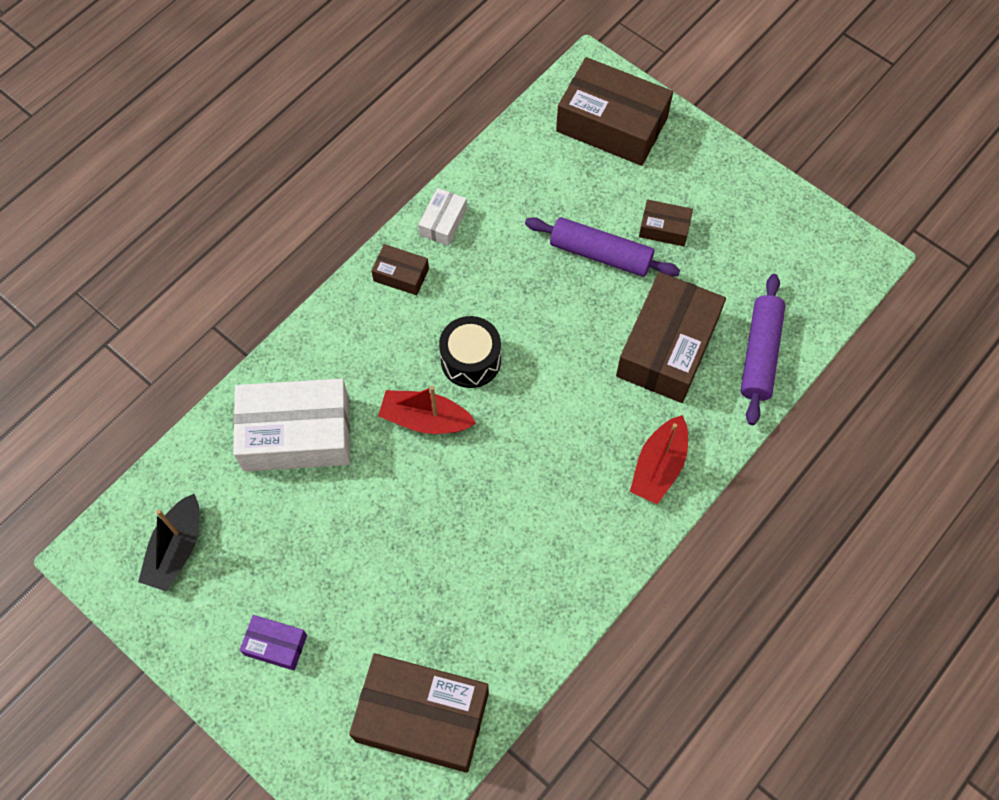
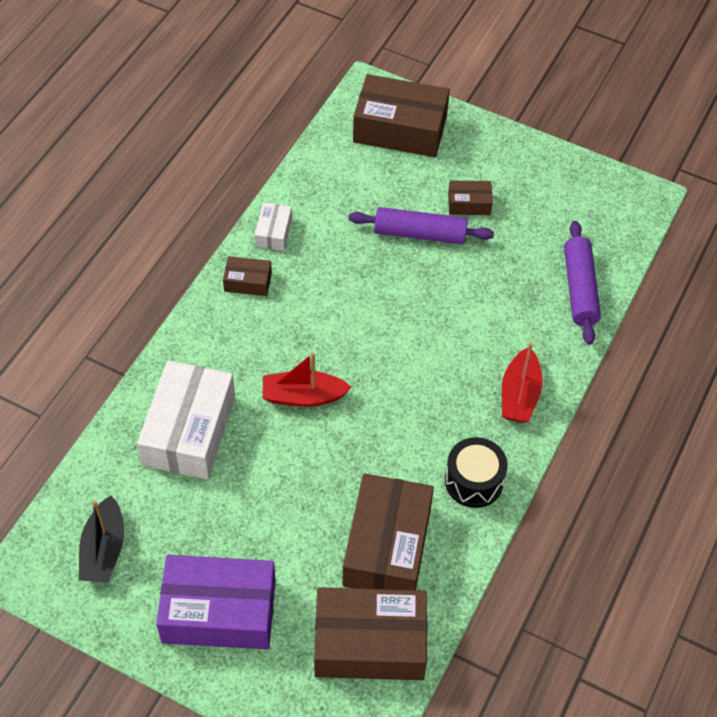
camera: 15 degrees left, 10 degrees down
(275, 645) = (219, 611): purple box -> purple box, size x2.11
(296, 434) = (189, 430): white box -> white box turned 60 degrees counterclockwise
(470, 360) = (330, 340): black drum -> black drum (474, 481)
(667, 347) = (499, 298): brown box -> brown box (387, 546)

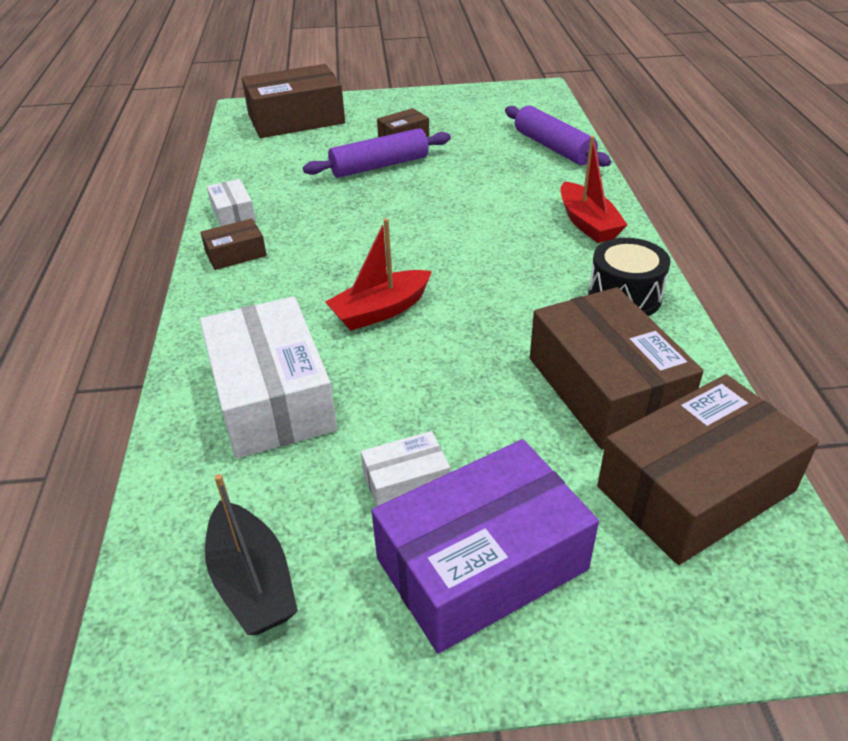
camera: 30 degrees left, 15 degrees down
(220, 538) = (406, 481): none -> white box

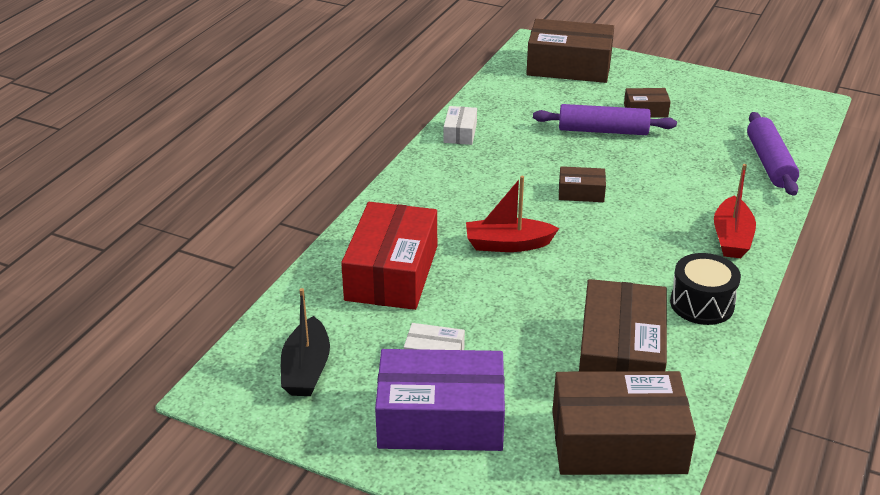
camera: 30 degrees right, 5 degrees down
(236, 254) = (439, 166): brown box -> brown box (581, 192)
(272, 397) = (391, 273): white box -> red box

